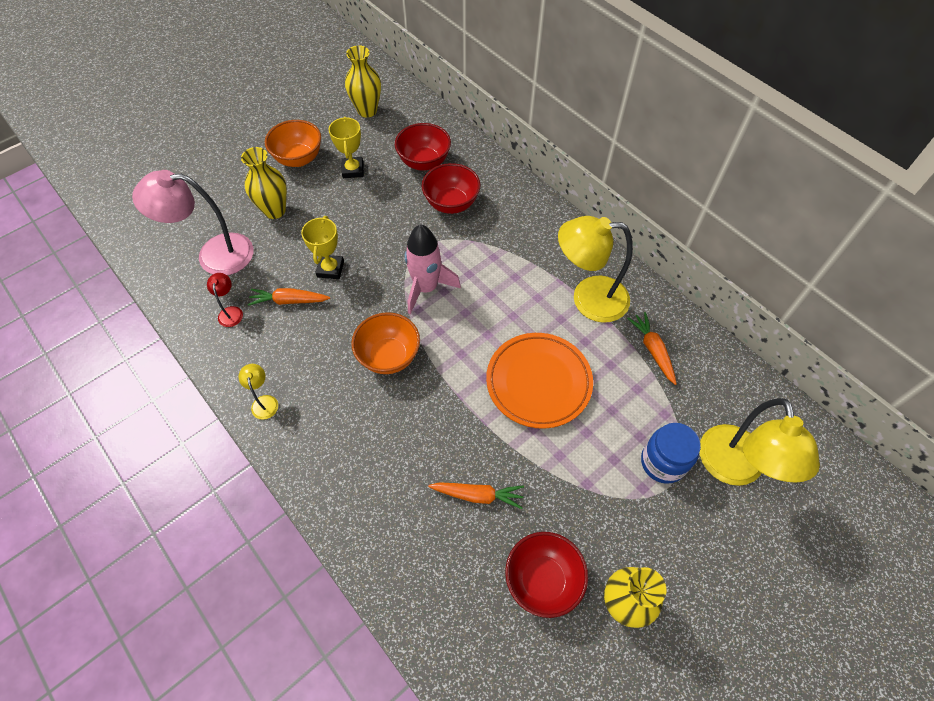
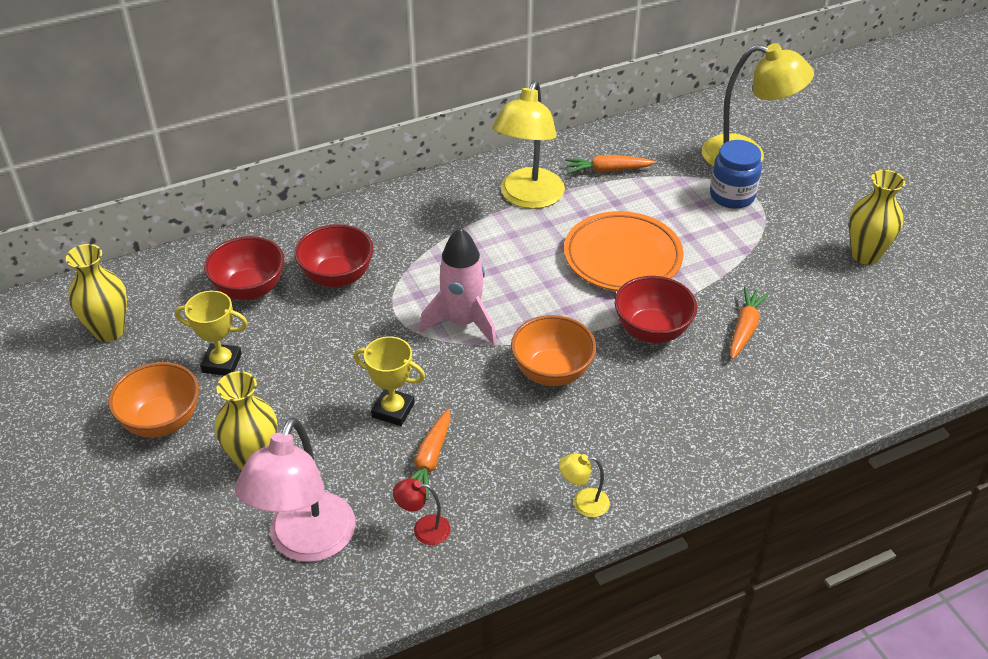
camera: 75 degrees left, 15 degrees down
(542, 580) = (838, 300): red bowl -> red bowl (652, 330)

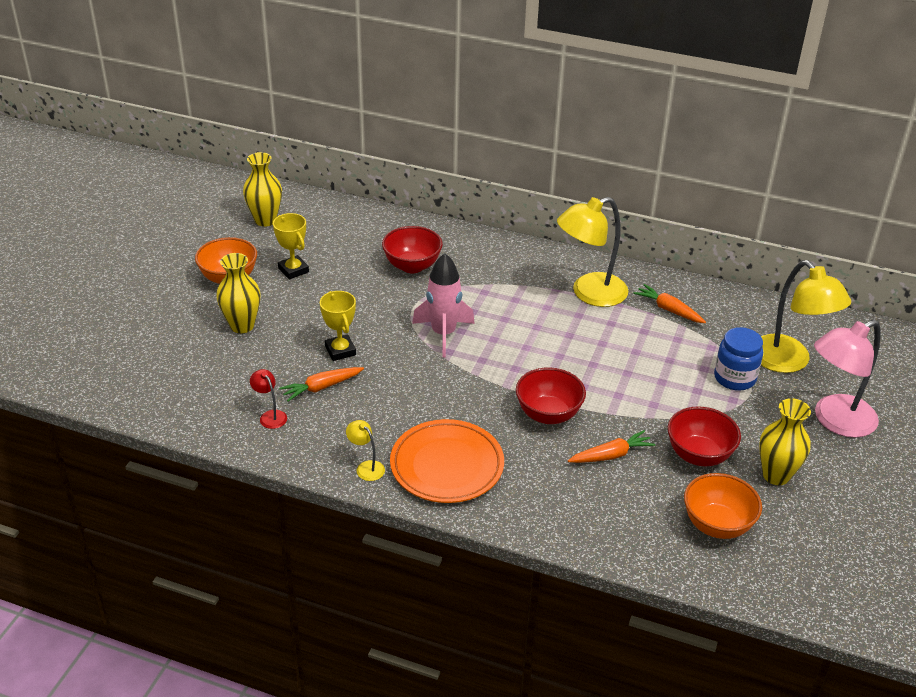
camera: 45 degrees right, 5 degrees down
(249, 289) = (358, 243): red bowl -> red bowl (699, 455)
(306, 543) = (210, 379): pink lamp -> pink lamp (835, 421)
(552, 372) = (453, 393): orange bowl -> orange bowl (717, 525)
(622, 257) = (596, 363): orange plate -> orange plate (447, 466)

